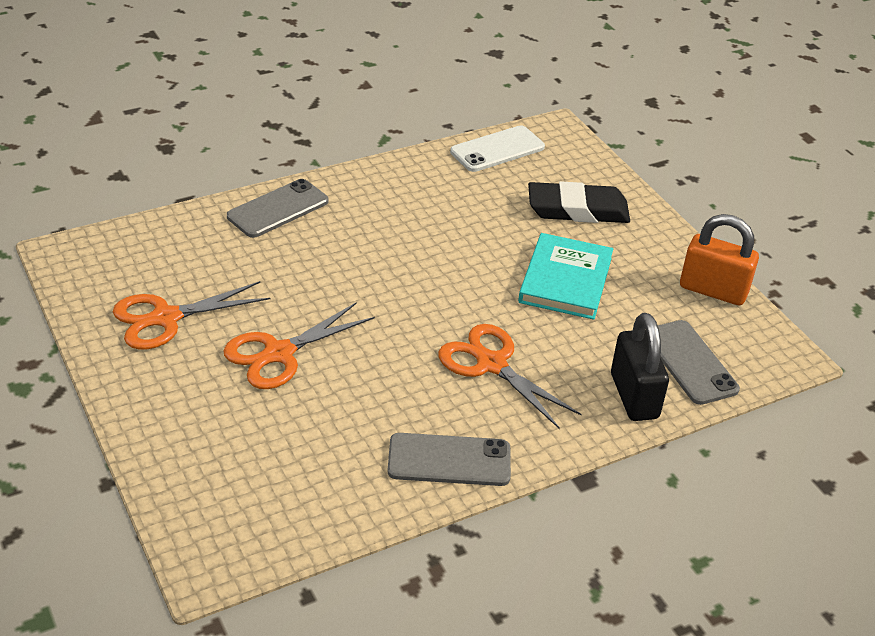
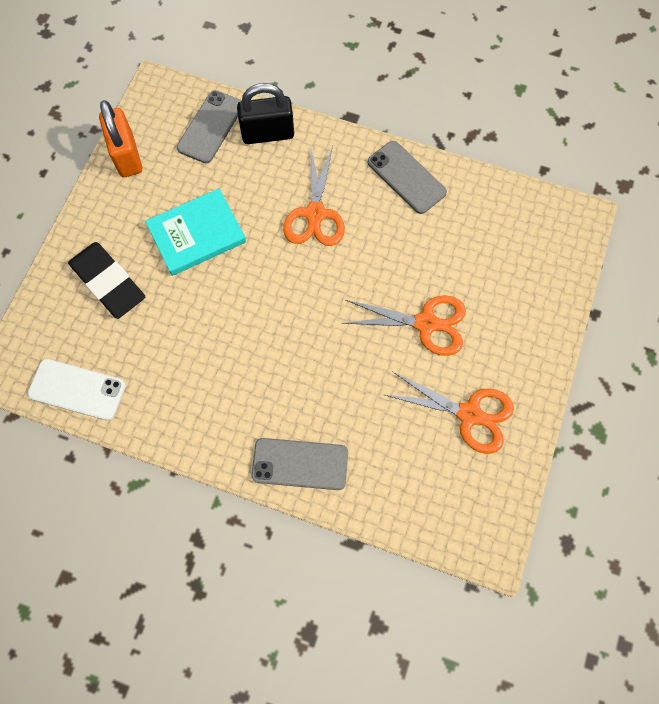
camera: 130 degrees left, 30 degrees up
(634, 396) = (268, 133): black padlock -> black padlock turned 45 degrees clockwise

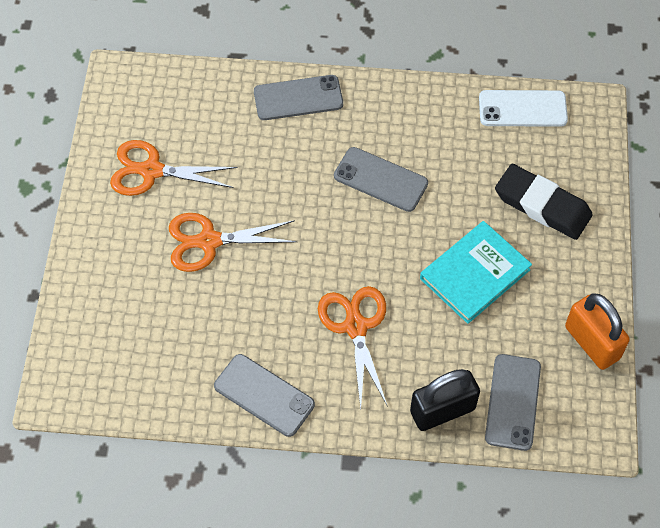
camera: 165 degrees right, 10 degrees down
(247, 346) = (380, 180): none -> grey phone

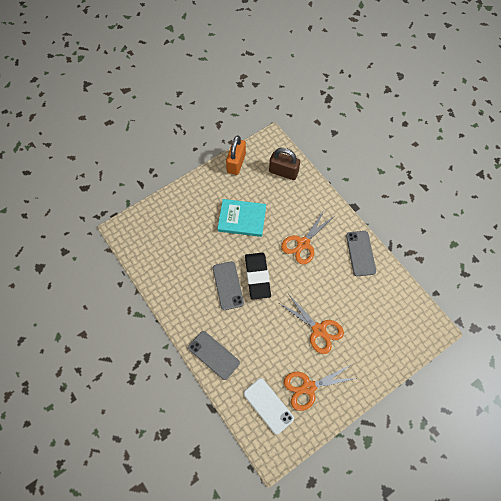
camera: 130 degrees left, 5 degrees up
(151, 171) = (308, 387): orange scissors -> orange scissors turned 105 degrees clockwise
(442, 410) = (308, 191): black padlock -> none
(513, 402) = (283, 172): grey phone -> brown padlock
(522, 109) = (143, 256): white phone -> white phone (268, 405)
(542, 205) = (188, 217): black eraser -> black eraser (257, 277)

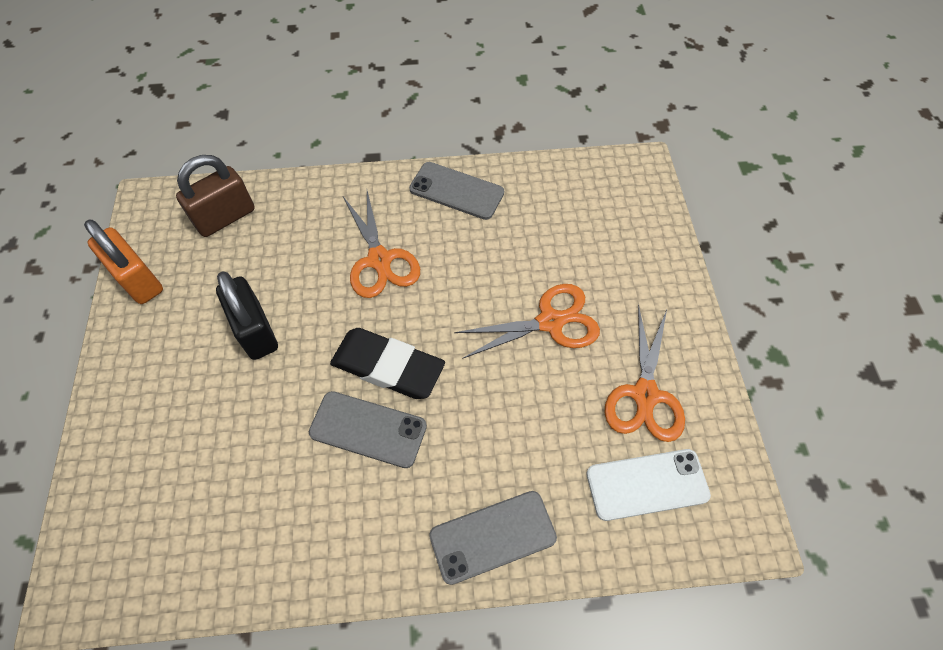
camera: 60 degrees left, 5 degrees down
(242, 219) = (256, 331): turquoise book -> black padlock

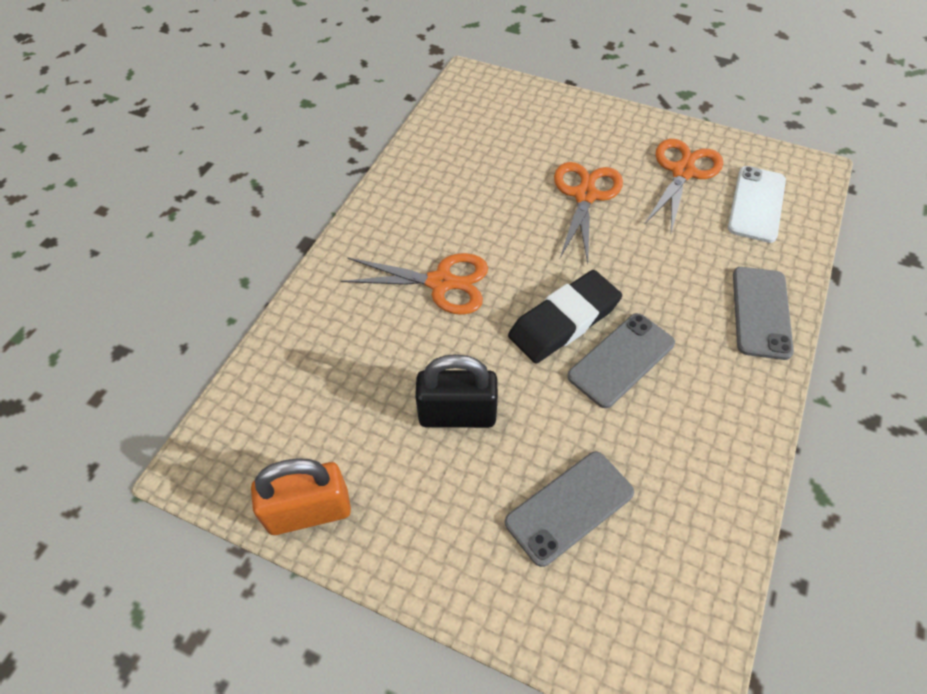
camera: 60 degrees left, 5 degrees down
(225, 217) = (284, 395): brown padlock -> none
(456, 191) = (403, 197): grey phone -> grey phone (569, 507)
(645, 395) = (683, 172): orange scissors -> orange scissors turned 105 degrees counterclockwise

